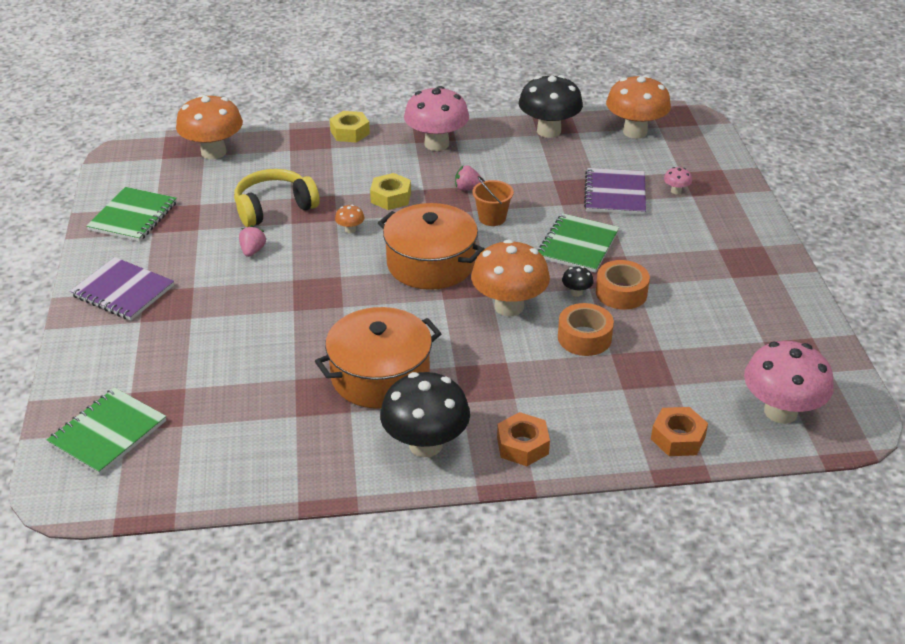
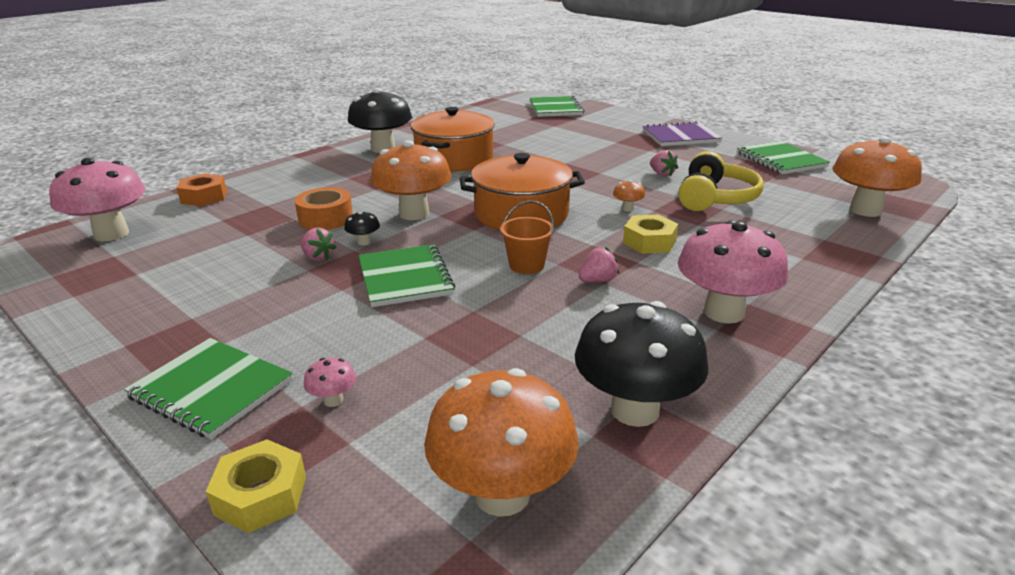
camera: 140 degrees right, 10 degrees down
(350, 132) = (828, 280): yellow nut -> yellow nut (261, 495)
(522, 445) = (319, 164): orange nut -> none
(615, 194) = (420, 353): purple notebook -> none
(621, 293) = (318, 257): orange tape -> pink strawberry
(734, 222) = (211, 389): none -> green notebook

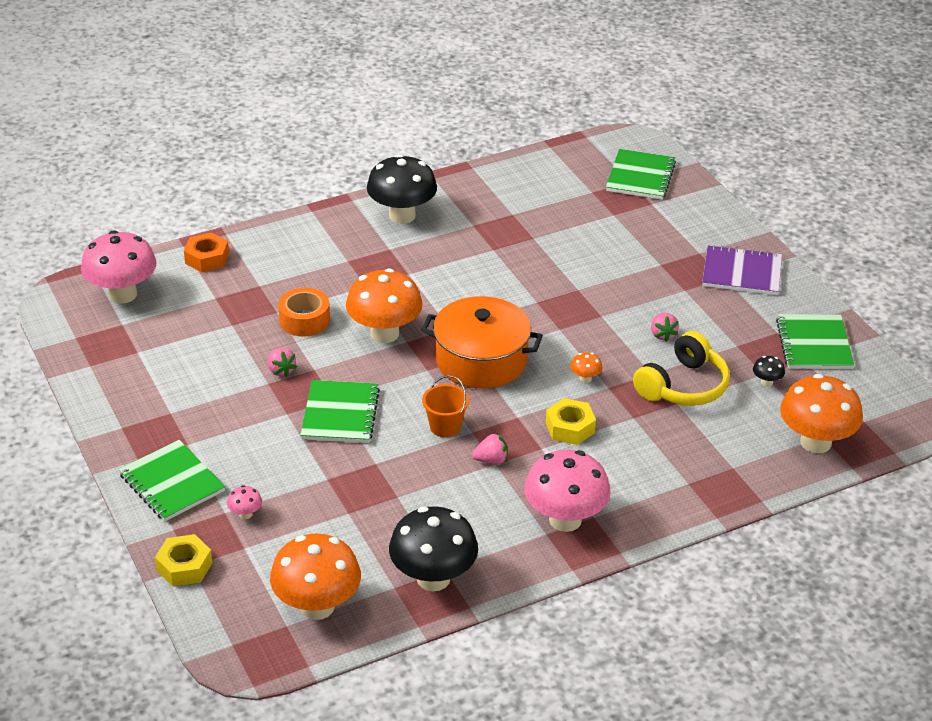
camera: 20 degrees right, 10 degrees up
(364, 242) = (325, 361): black mushroom -> black mushroom (767, 382)
(454, 159) = (466, 253): orange pot -> none

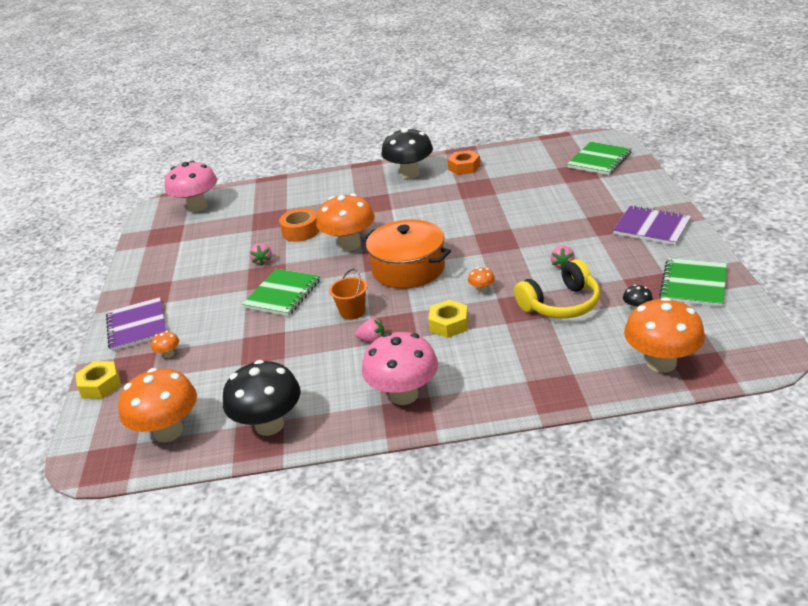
camera: 25 degrees right, 5 degrees down
(172, 483) = (137, 326): green notebook -> purple notebook
(207, 258) = (264, 190): orange nut -> orange nut (464, 167)
(245, 514) = (169, 354): pink mushroom -> orange mushroom

